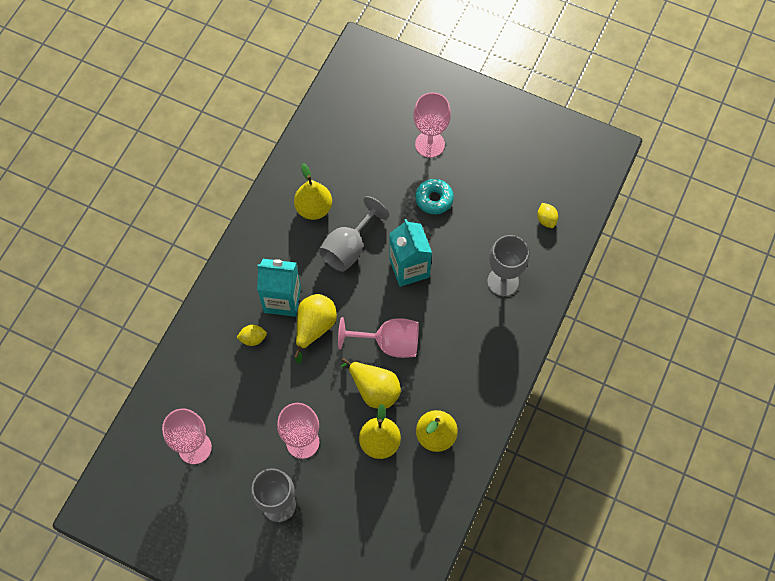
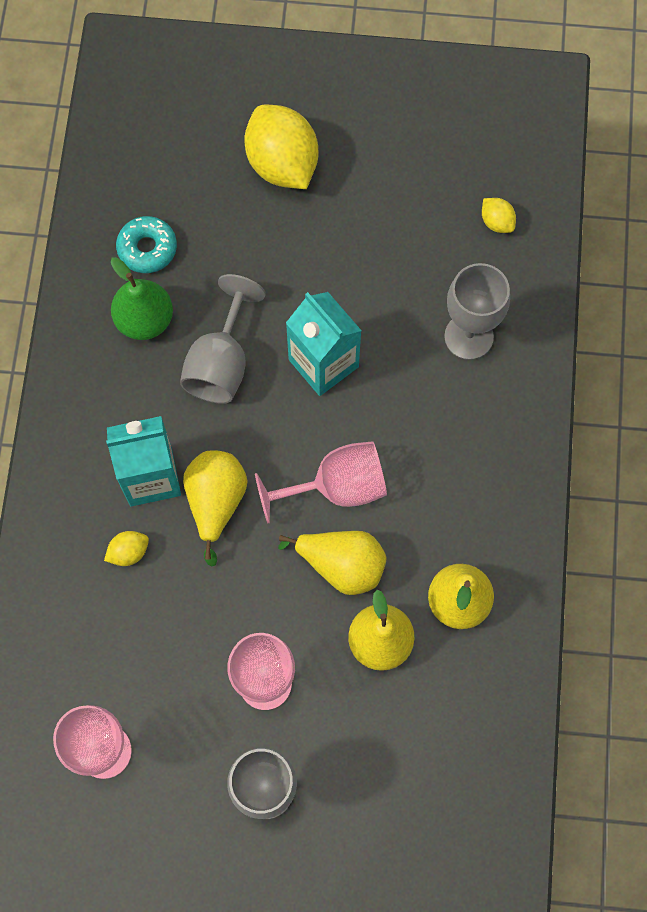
camera: 20 degrees left, 5 degrees up
(314, 208) = (145, 320): yellow pear -> green pear
(430, 144) = (282, 164): pink goblet -> yellow lemon
(434, 199) = (320, 246): turquoise donut -> turquoise donut (147, 248)

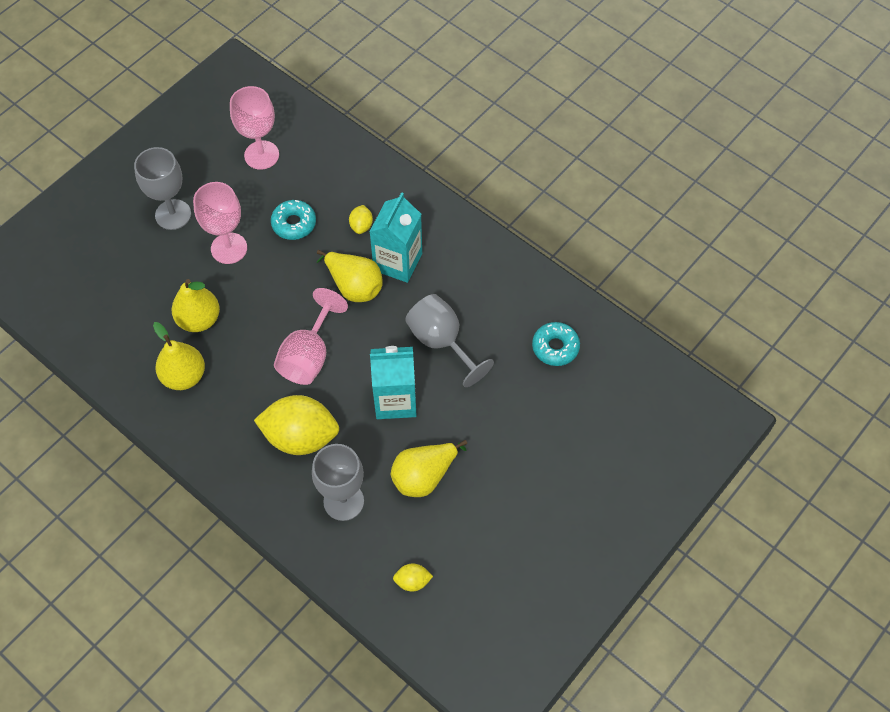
camera: 125 degrees right, 10 degrees down
(145, 320) = (504, 317): green pear -> none
(179, 633) = (294, 224): none -> turquoise donut
(282, 164) = (561, 468): yellow lemon -> yellow lemon (300, 436)
(341, 565) = (260, 328): yellow pear -> yellow pear (424, 476)

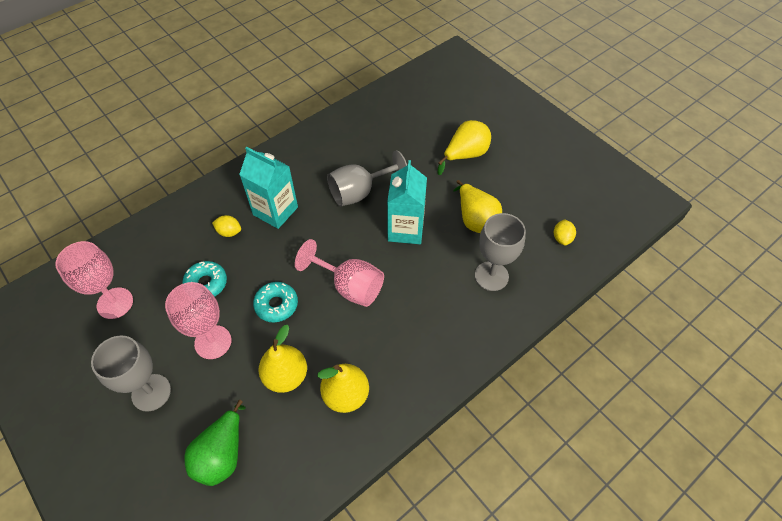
camera: 80 degrees left, 5 degrees down
(119, 287) = (222, 454): none -> green pear
(300, 436) = (427, 301): yellow lemon -> none
(354, 286) = (289, 244): yellow pear -> yellow pear (465, 155)
(555, 347) = (381, 127): turquoise donut -> turquoise donut (276, 305)

